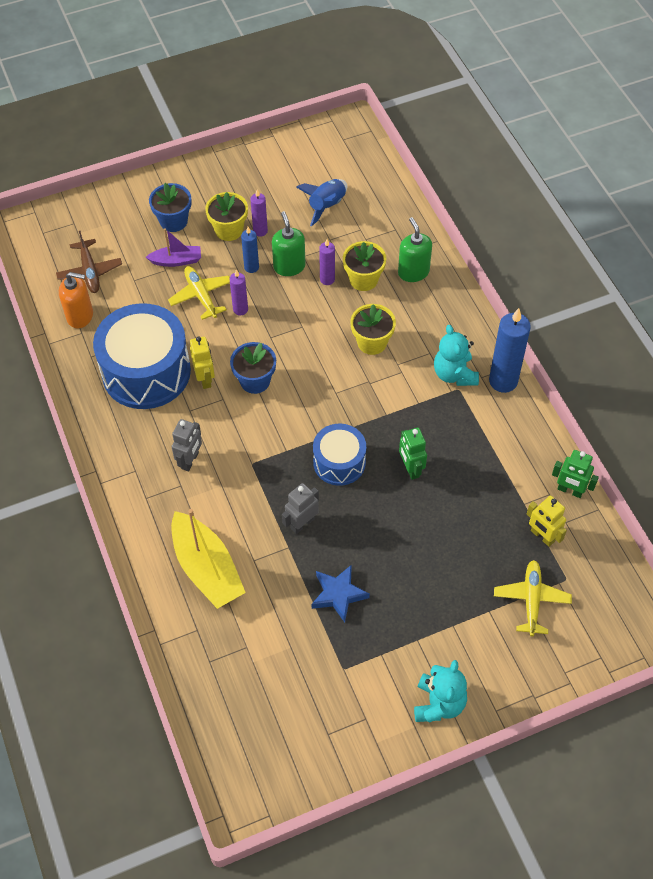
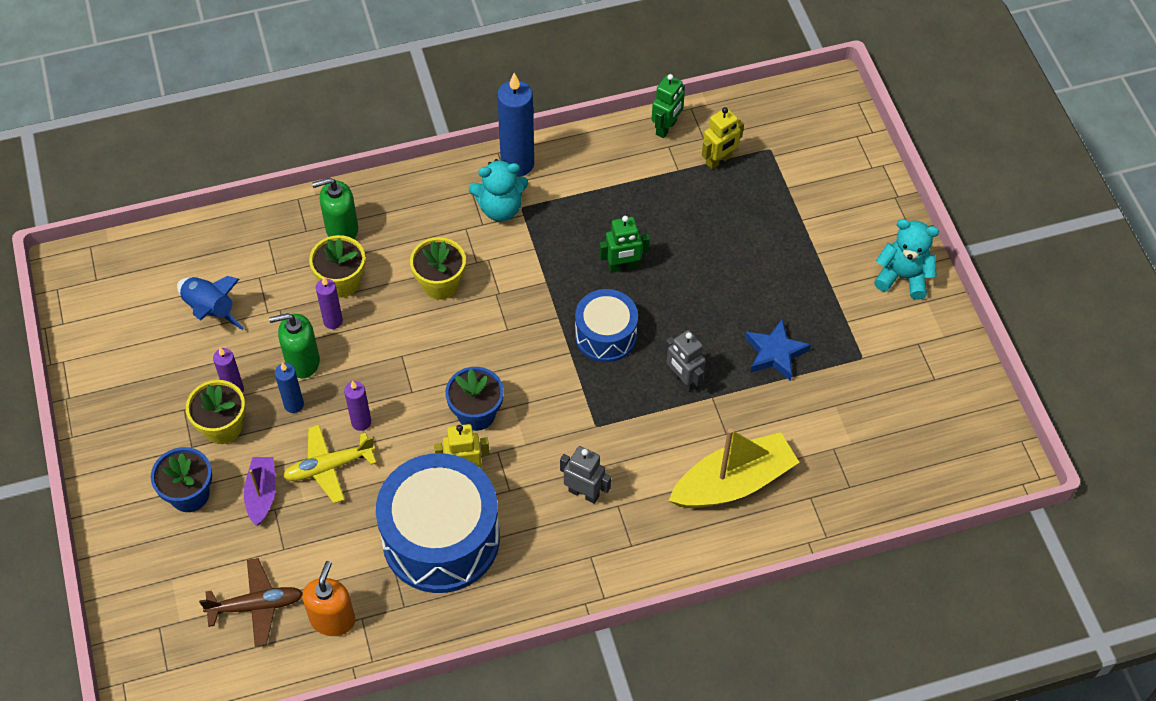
camera: 85 degrees left, 0 degrees up
(531, 600) = (791, 181): yellow plane -> none

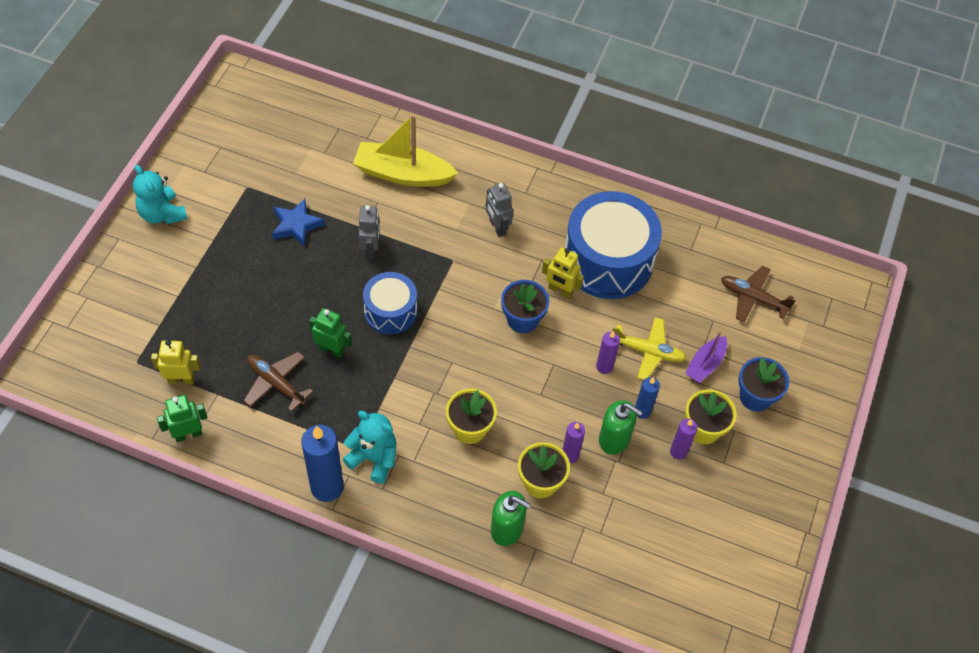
camera: 145 degrees left, 0 degrees up
(210, 310) = (656, 530): blue rocket -> none
(332, 619) = (709, 260): orange soap dispenser -> none
(640, 209) = (276, 383): none -> brown plane

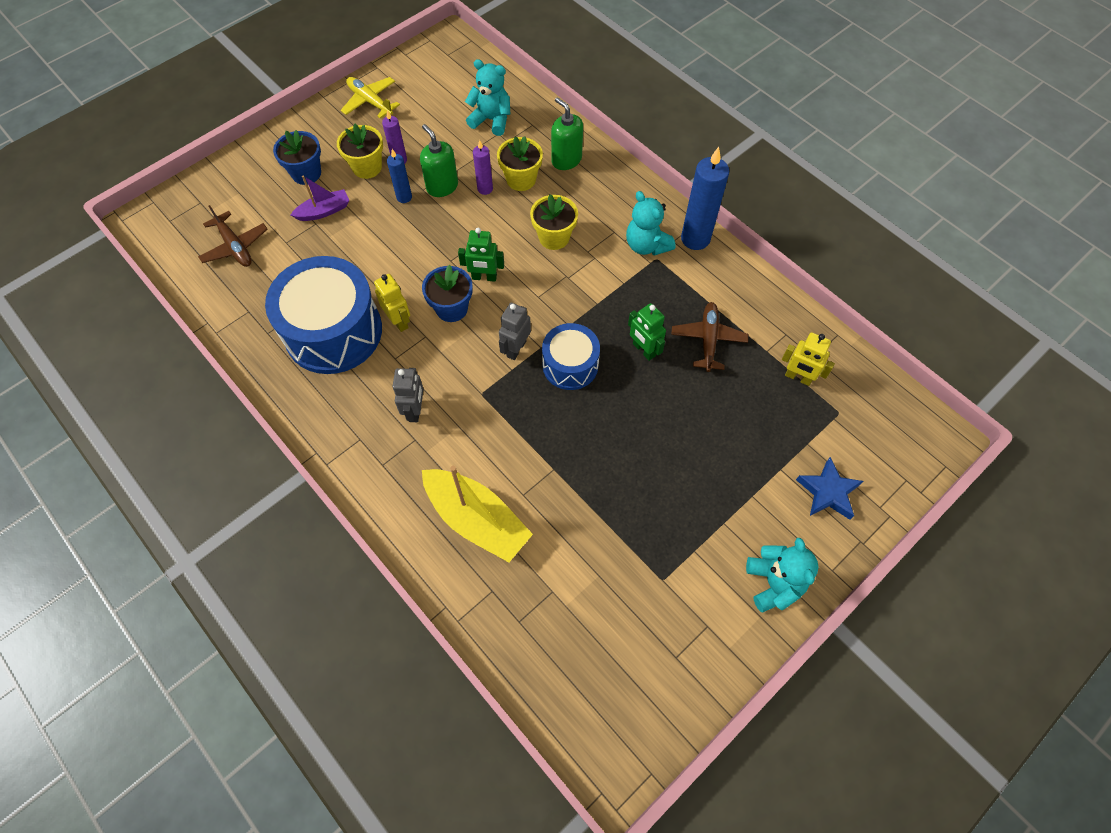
camera: 150 degrees left, 5 degrees up
(188, 434) = (803, 325): green robot -> green robot (484, 277)
(276, 383) = (708, 339): brown plane -> brown plane turned 150 degrees counterclockwise
(296, 225) = (625, 502): blue star -> blue star (828, 492)
(370, 249) = (558, 440): grey robot -> grey robot (516, 349)
(604, 366) = (409, 241): purple candle -> none
(618, 547) = (491, 120): none -> turquoise teddy bear
(648, 352) = (363, 239): yellow plane -> yellow plane (370, 101)

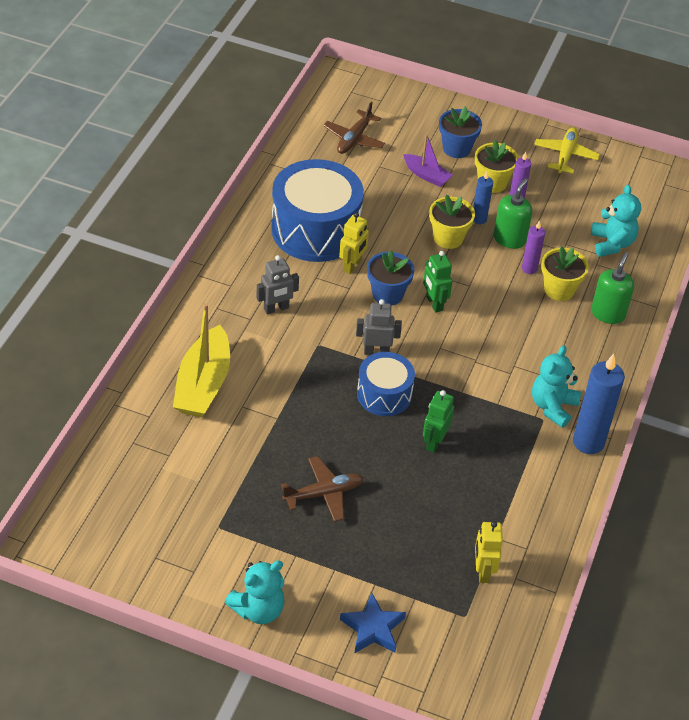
camera: 60 degrees right, 15 degrees down
(554, 237) = (511, 336): yellow flower pot -> yellow flower pot (448, 238)
(708, 339) = (478, 487): brown plane -> brown plane (324, 493)

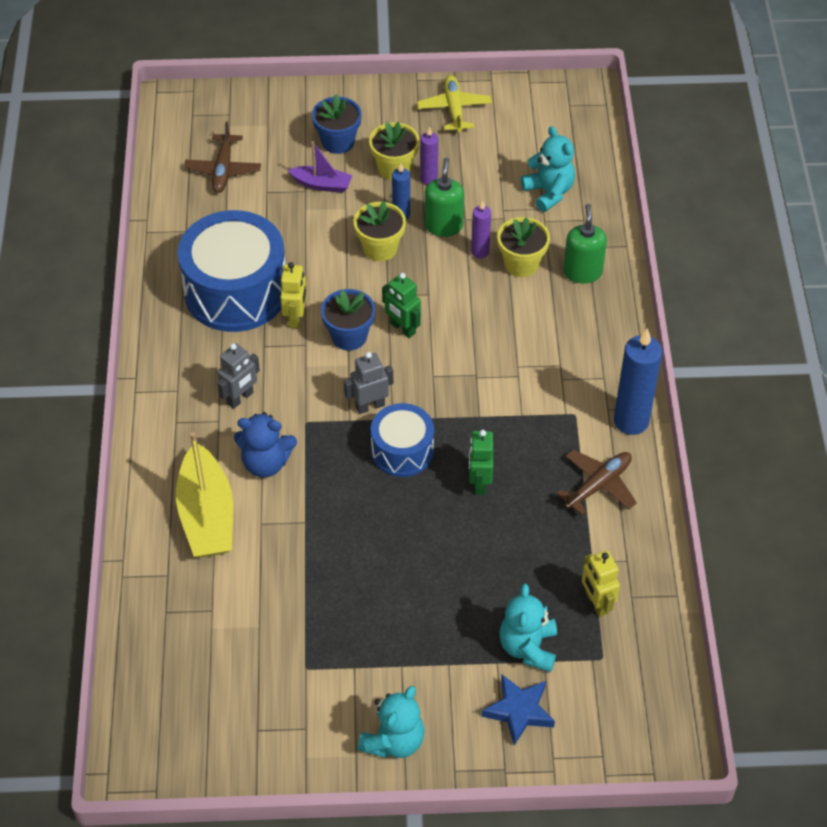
camera: 20 degrees left, 5 degrees up
(270, 363) = (266, 463): none -> blue teddy bear
(324, 493) = (396, 586): brown plane -> brown plane (598, 485)
(552, 407) = (578, 396): turquoise teddy bear -> turquoise teddy bear (528, 647)

